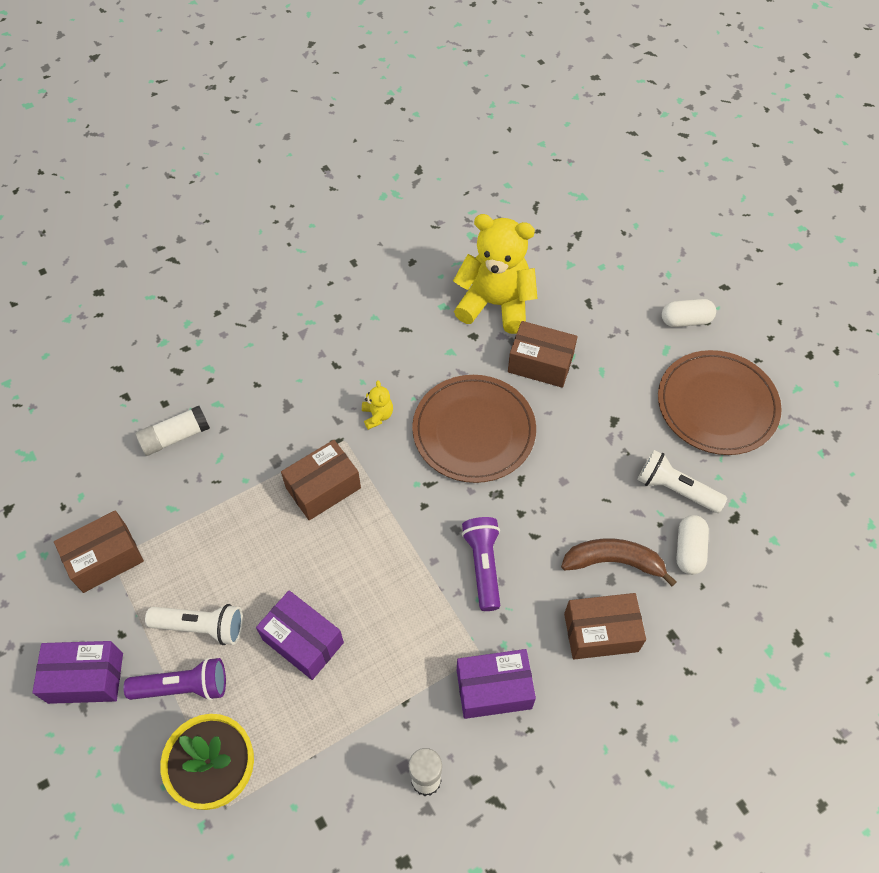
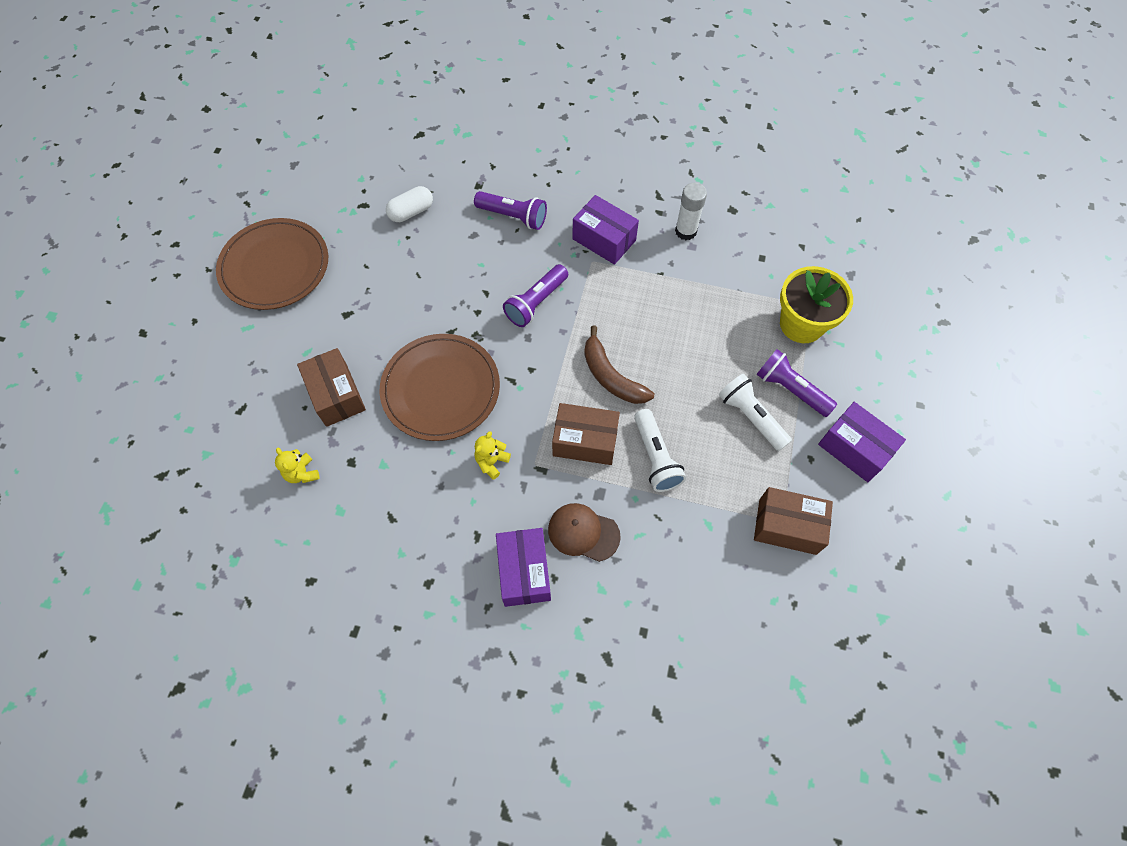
camera: 135 degrees left, 5 degrees up
(175, 436) = (659, 588): white glue stick -> none
(263, 426) = (583, 532): none -> brown cap
(303, 641) = (691, 353): purple box -> purple box (524, 571)
(495, 304) = (302, 473): yellow teddy bear -> yellow teddy bear, size x0.41
(601, 632) = (513, 217): brown box -> purple flashlight
(614, 562) = (460, 241): brown banana -> brown banana (611, 376)
(675, 489) = (371, 246): white flashlight -> white flashlight (655, 457)
(686, 320) = (204, 334): white capsule -> none

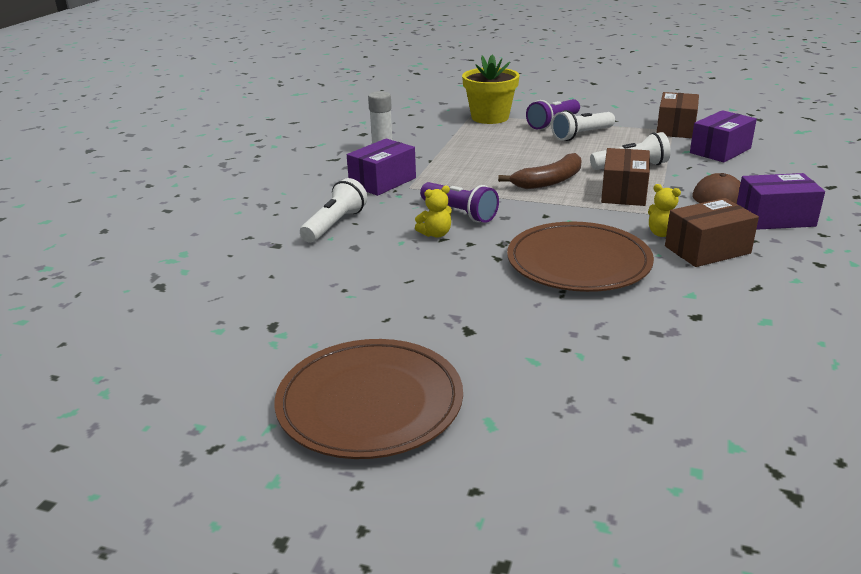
camera: 85 degrees left, 35 degrees down
(302, 473) = (727, 352): yellow teddy bear -> yellow teddy bear (435, 234)
(336, 395) = (601, 332): brown box -> brown box (707, 250)
(411, 212) = (301, 288): white capsule -> none
(513, 217) = (335, 224): purple flashlight -> white flashlight
(854, 449) = (601, 109): purple box -> purple box (720, 150)

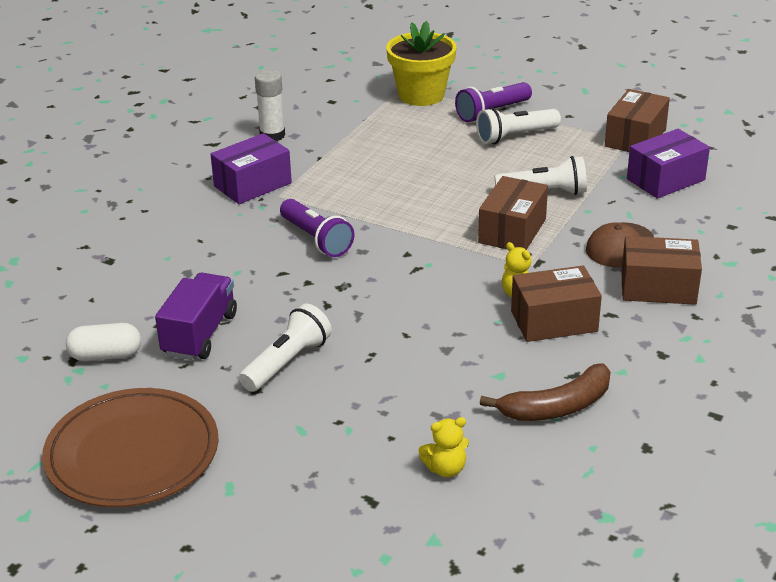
camera: 10 degrees right, 5 degrees up
(304, 319) = (106, 355): none -> white capsule
(335, 224) = (178, 240): white flashlight -> white flashlight (287, 362)
(390, 292) = (200, 334): none -> purple truck
(435, 234) = (277, 265): yellow teddy bear -> yellow teddy bear (445, 469)
(549, 181) = (438, 205): brown banana -> brown banana (557, 407)
(578, 262) = (408, 320): brown plate -> none
(775, 218) = (658, 287): purple box -> brown box

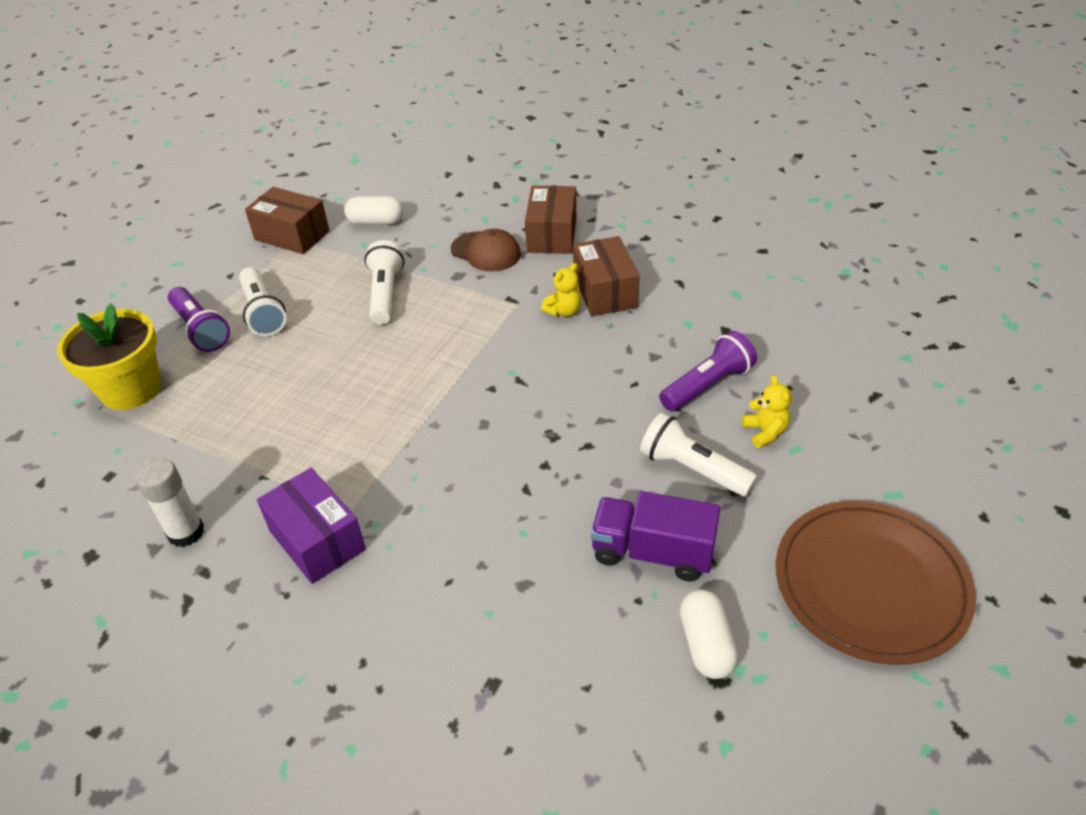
camera: 90 degrees left, 10 degrees up
(316, 239) = (457, 464): purple flashlight -> purple flashlight (707, 385)
(445, 469) = (820, 353): yellow teddy bear -> yellow teddy bear (765, 432)
(512, 231) = (454, 315): brown box -> none
(557, 407) = (724, 292): brown banana -> none
(665, 179) = (376, 222): purple box -> white capsule

